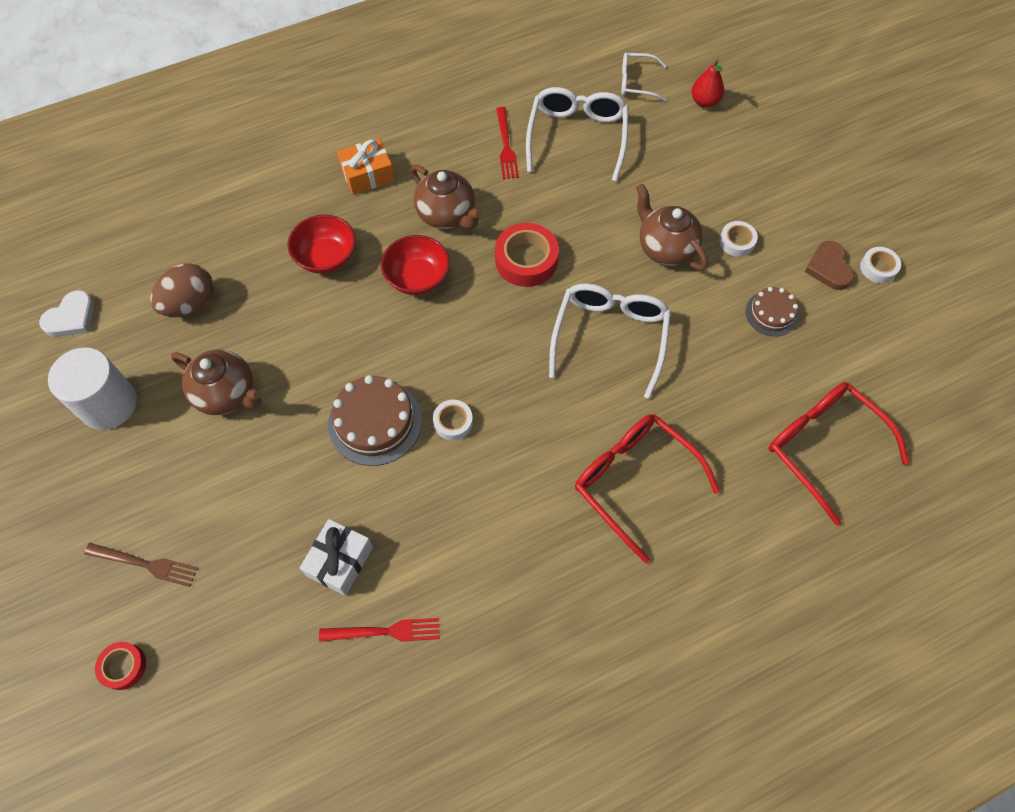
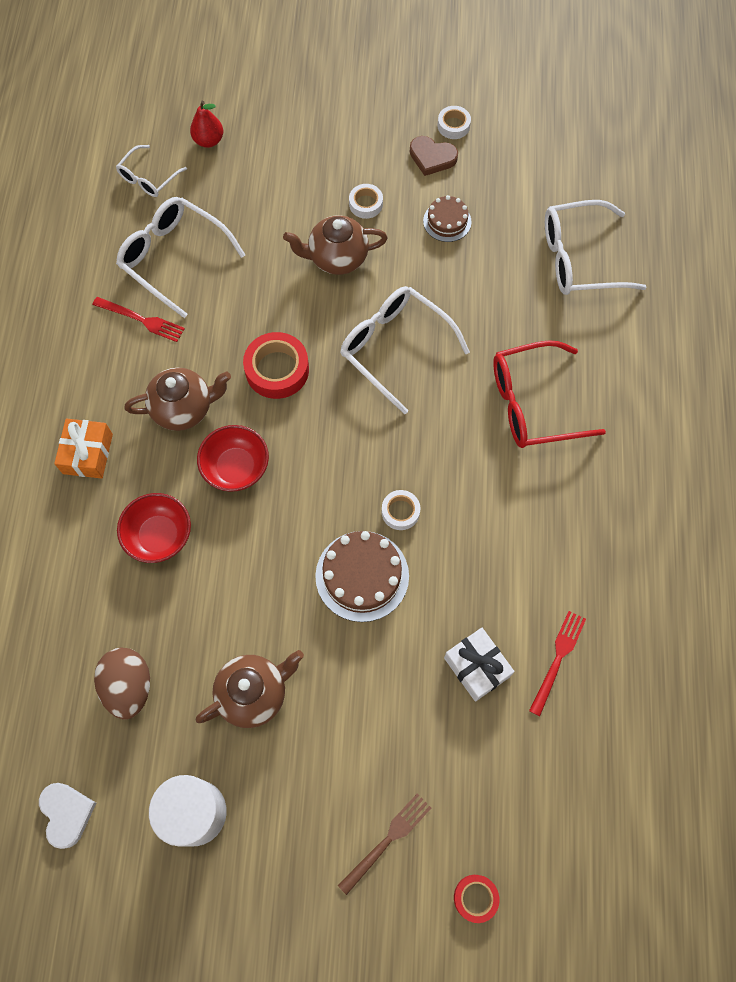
camera: 60 degrees left, 5 degrees up
(823, 447) = (579, 259): red glasses -> white glasses

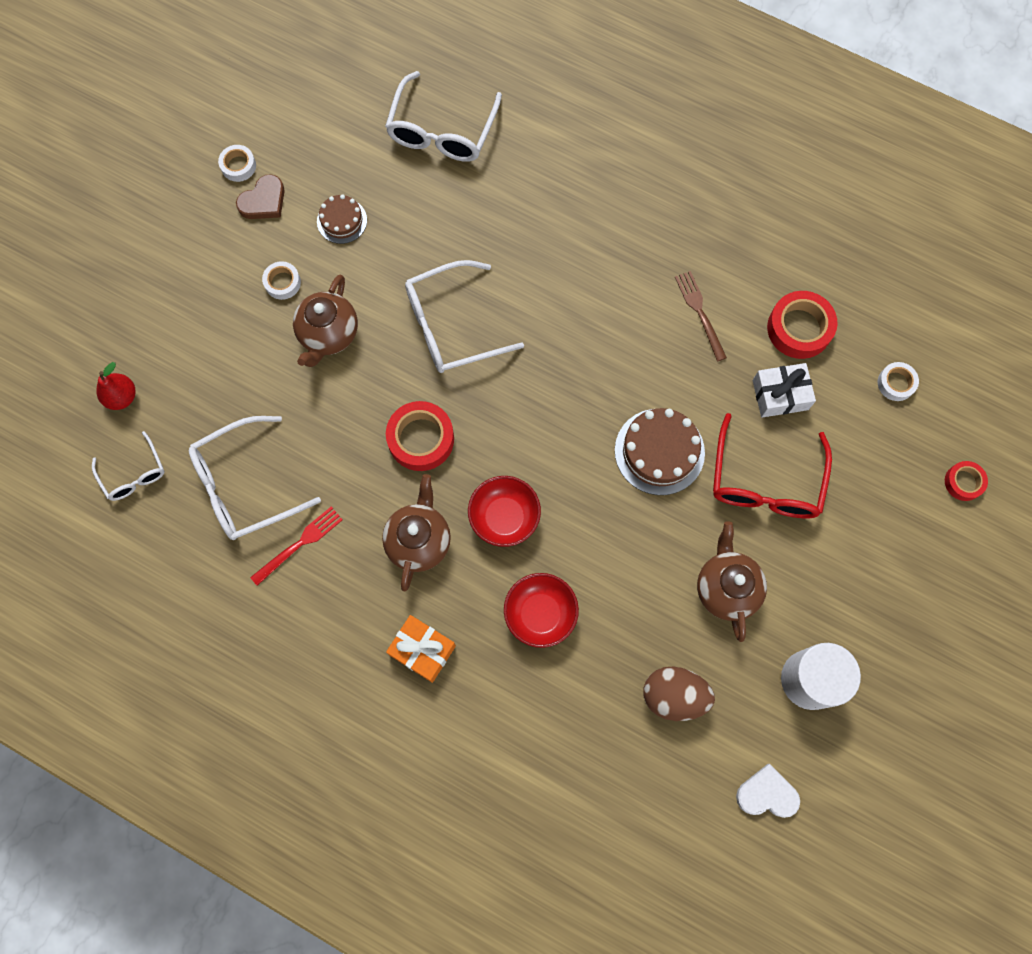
camera: 65 degrees left, 5 degrees up
(388, 839) = (893, 529): brown fork -> brown fork (699, 312)
(400, 512) = (614, 393): white tape -> white tape (896, 383)
(533, 404) = (565, 238): red glasses -> red glasses (765, 481)
(558, 658) = (799, 328): red fork -> red tape

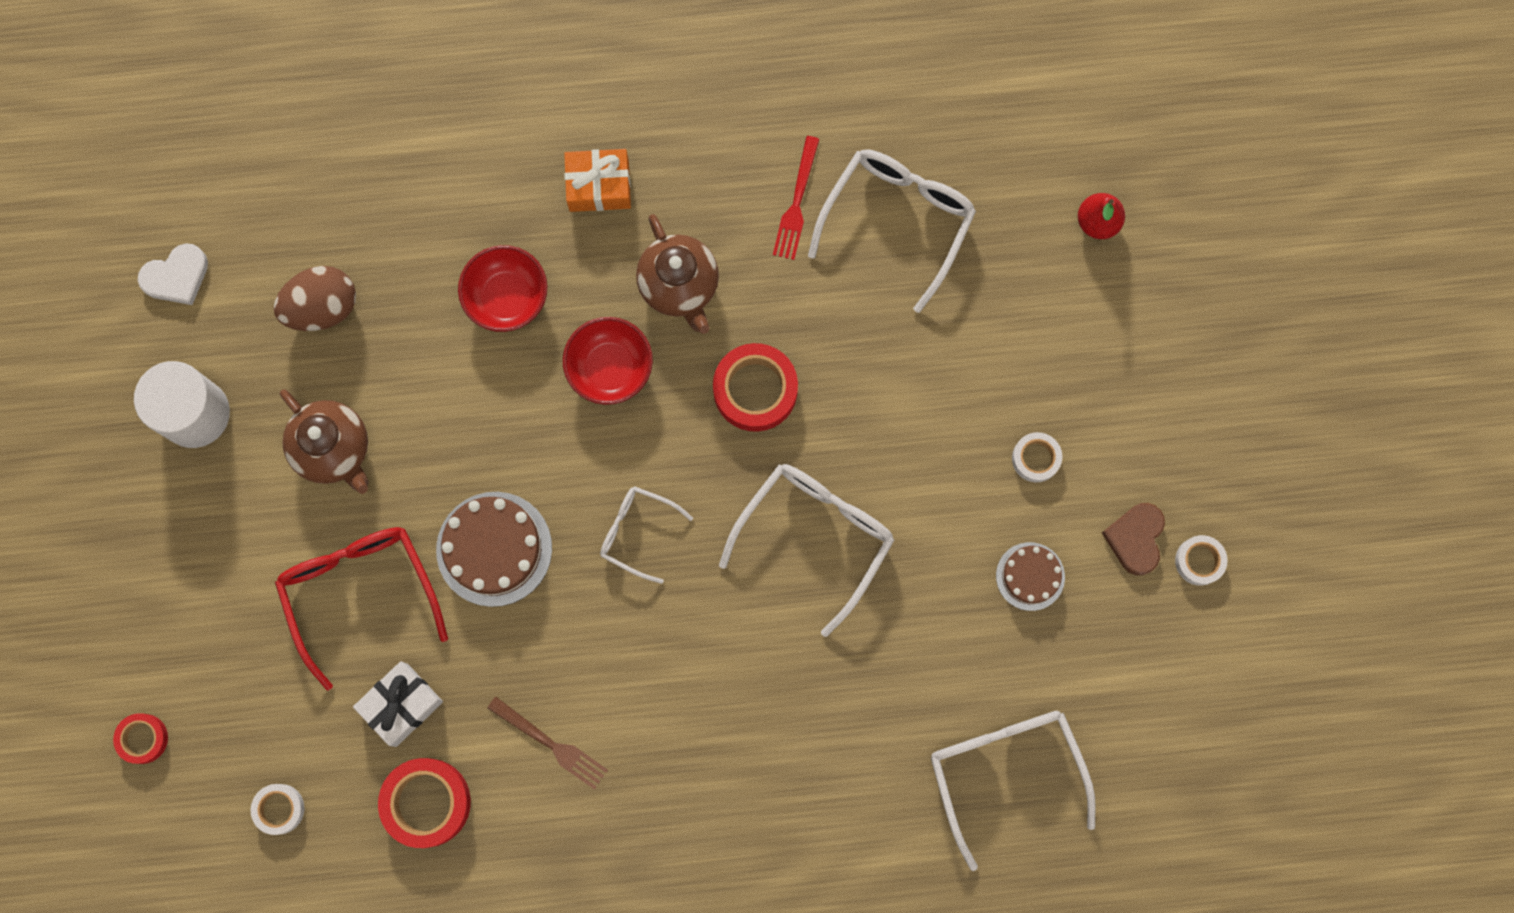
camera: 145 degrees right, 5 degrees up
(134, 474) = (1017, 157): white glasses -> white glasses (637, 532)
(328, 334) = (939, 435): brown teapot -> none

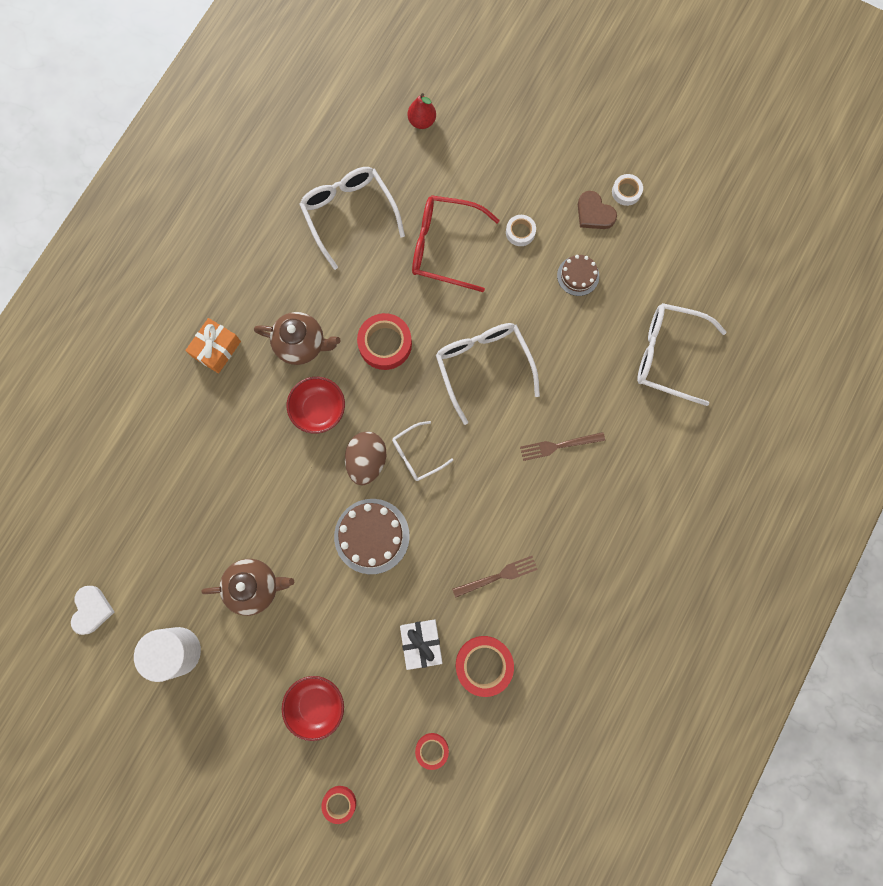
camera: 55 degrees left, 0 degrees up
(279, 809) = (432, 750): white tape -> red tape
(322, 307) = (171, 540): brown egg -> brown egg (367, 461)
(360, 592) = (344, 625): red glasses -> red glasses (444, 247)
(507, 297) = (240, 437): red bowl -> red bowl (316, 705)
(776, 707) = (558, 446): none -> brown fork
(796, 204) = (302, 257): red fork -> none

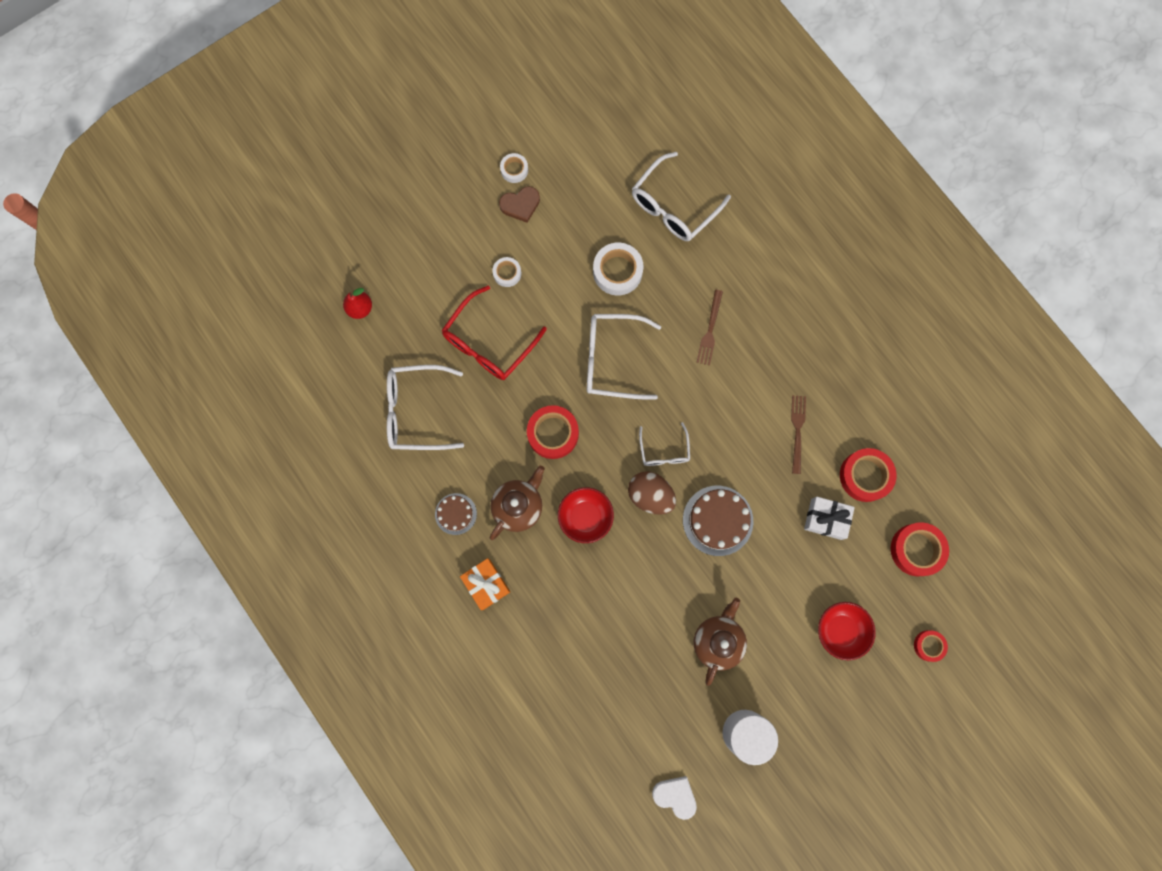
camera: 65 degrees left, 0 degrees up
(432, 750) = (916, 550): red tape -> red tape, size x1.76
(574, 332) = (617, 271): none -> white tape
(578, 276) = (569, 245): brown cake -> brown cake (455, 514)

